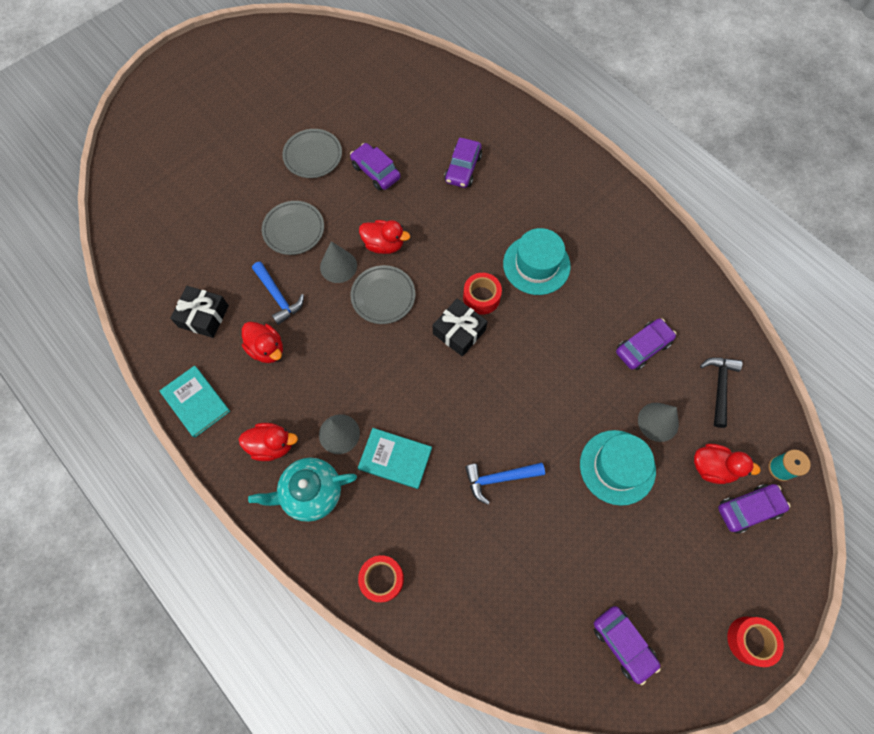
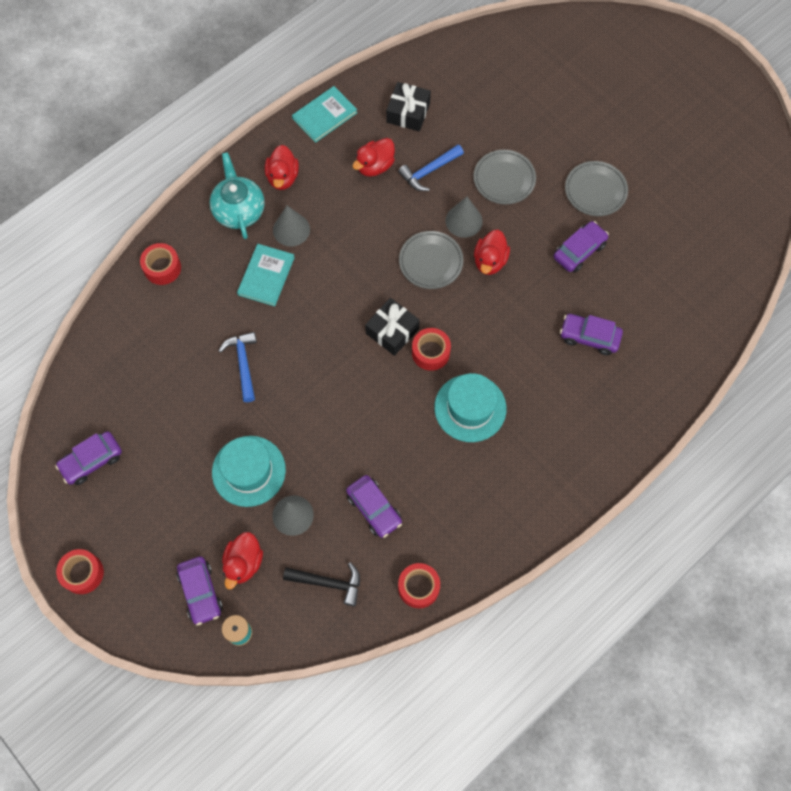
camera: 90 degrees right, 0 degrees up
(710, 309) = (418, 587): none -> red tape

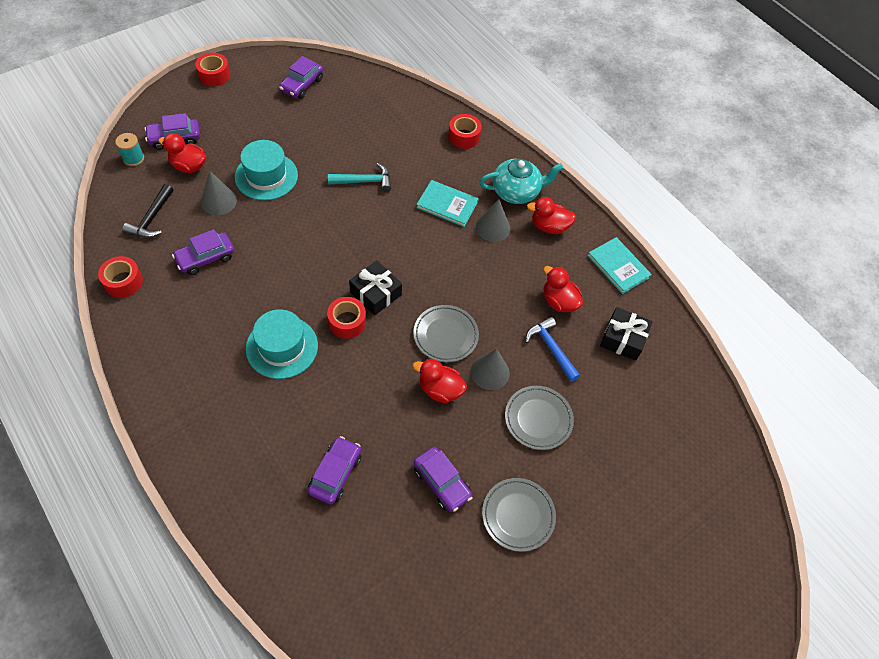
camera: 90 degrees right, 10 degrees down
(91, 461) = (302, 85): purple car -> purple car turned 120 degrees counterclockwise
(243, 364) = (364, 181): blue hammer -> turquoise hammer

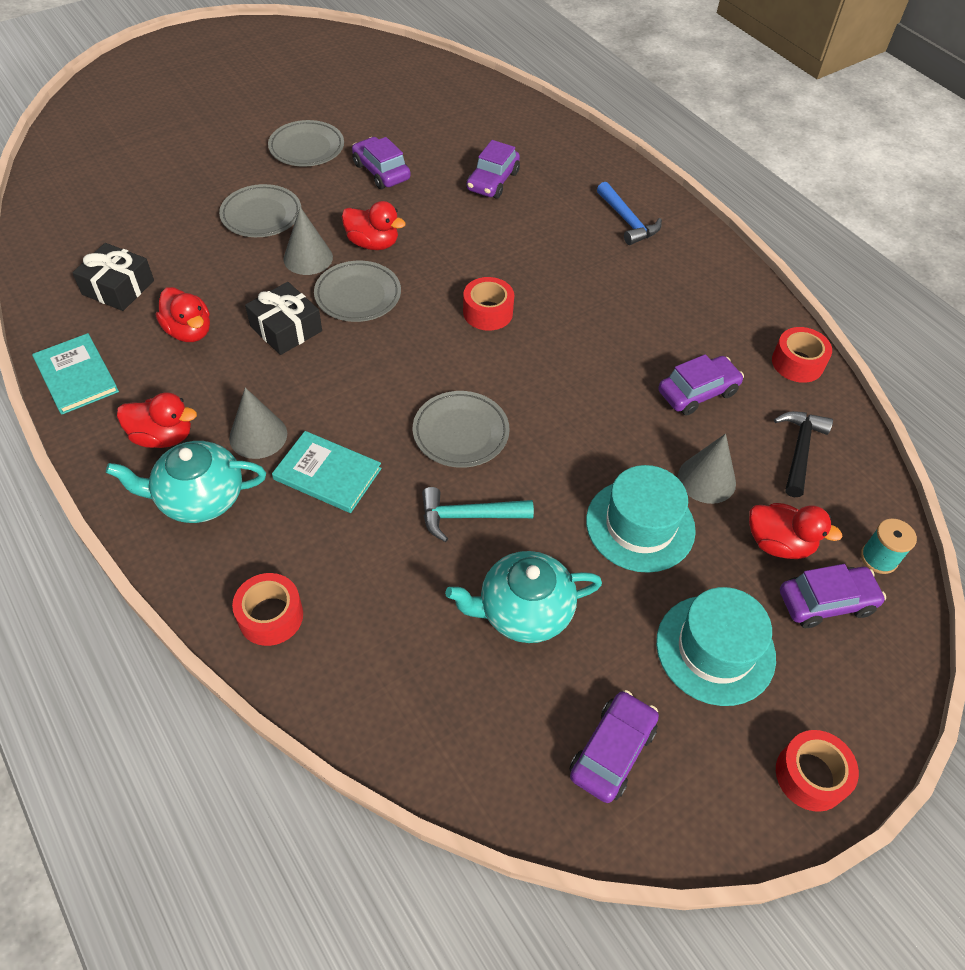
camera: 175 degrees left, 5 degrees down
(282, 347) = (568, 287): turquoise hat -> turquoise hat (715, 649)
(337, 137) = (523, 611): none -> turquoise teapot
(368, 229) = (460, 433): none -> grey plate
(375, 293) = (449, 344): black gift -> black gift (286, 329)
(551, 348) = (221, 279): blue hammer -> blue hammer (627, 221)

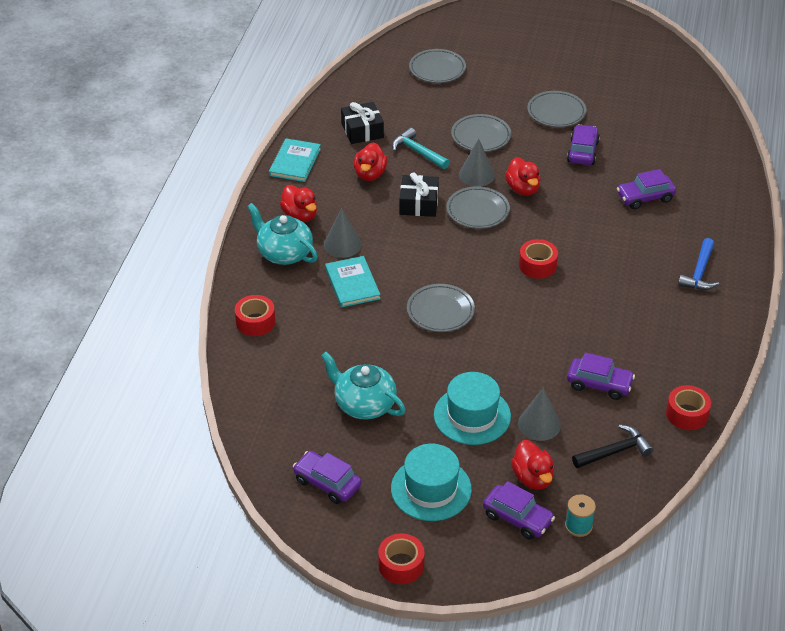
camera: 50 degrees right, 10 degrees down
(124, 172) = (437, 69): none -> grey plate
(468, 516) = (393, 349): turquoise hammer -> turquoise hammer (418, 152)
(612, 751) = (327, 483): purple car -> purple car turned 135 degrees counterclockwise

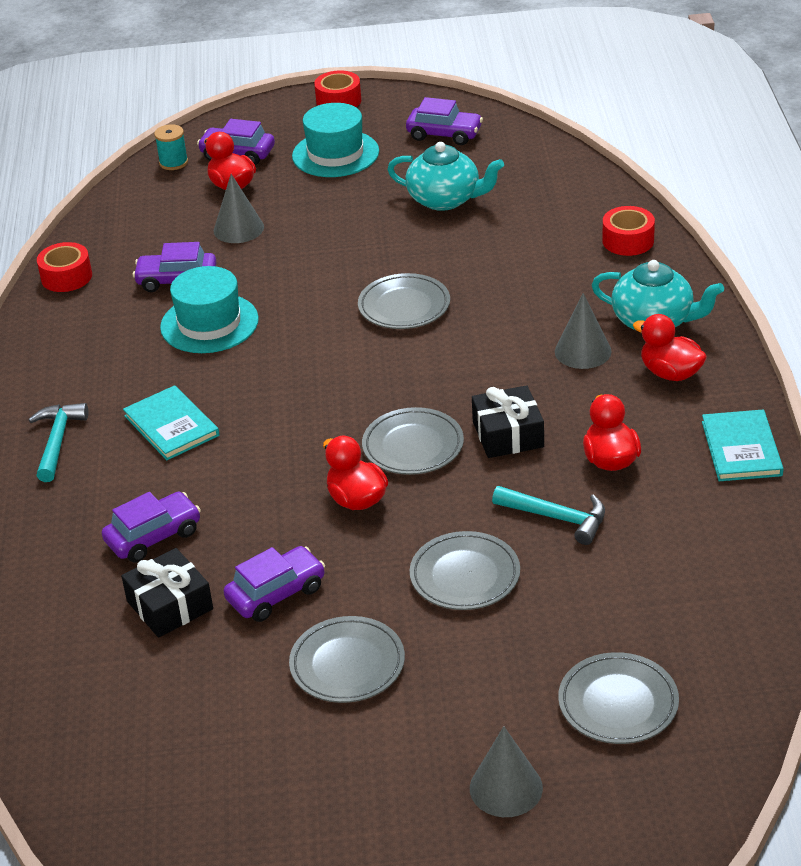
camera: 165 degrees right, 5 degrees down
(352, 283) = (537, 309): turquoise book -> turquoise book (171, 426)
(362, 130) = (673, 532): black gift -> black gift (170, 605)
(472, 415) = (318, 218): turquoise hat -> turquoise hat (209, 323)
(476, 175) = (440, 504): grey cone -> grey cone (506, 788)
(537, 265) = (295, 393): red tape -> none
(582, 152) = (276, 594): purple car -> purple car turned 120 degrees counterclockwise
(614, 451) = (147, 225): black hammer -> none
(699, 272) = (57, 441): blue hammer -> turquoise hammer

